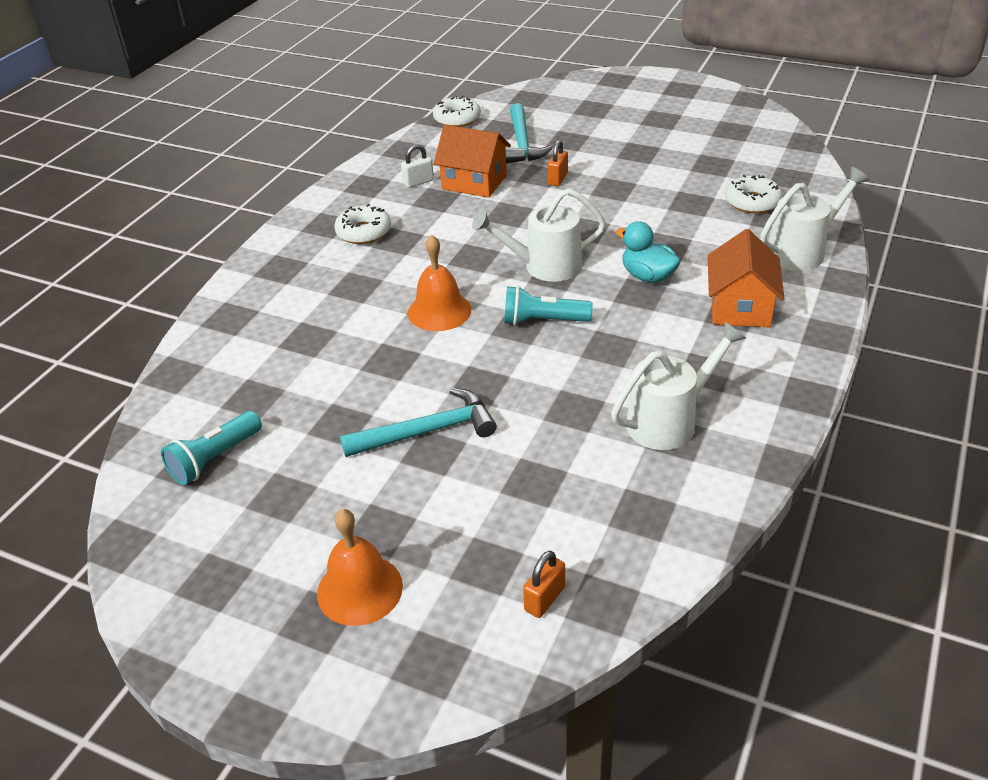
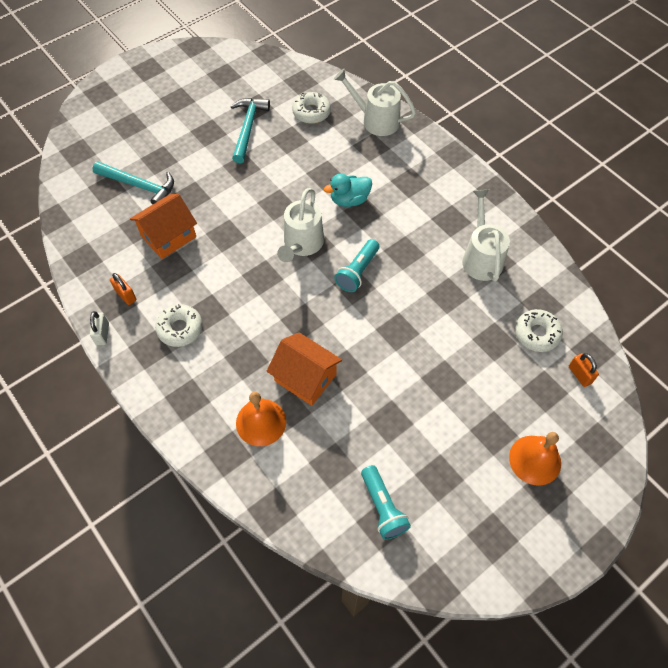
camera: 65 degrees left, 20 degrees up
(418, 182) = (139, 269): white padlock -> white padlock (102, 334)
(428, 431) = (425, 375): turquoise hammer -> turquoise hammer (248, 128)
(439, 311) = (310, 321): orange bell -> orange bell (261, 422)
(457, 119) = (67, 207): white donut -> white donut (536, 334)
(557, 179) = (205, 189): orange padlock -> orange padlock (125, 295)
(740, 307) = (407, 175): orange house -> orange house (305, 377)
(802, 251) = (375, 120): white watering can -> white watering can turned 60 degrees counterclockwise

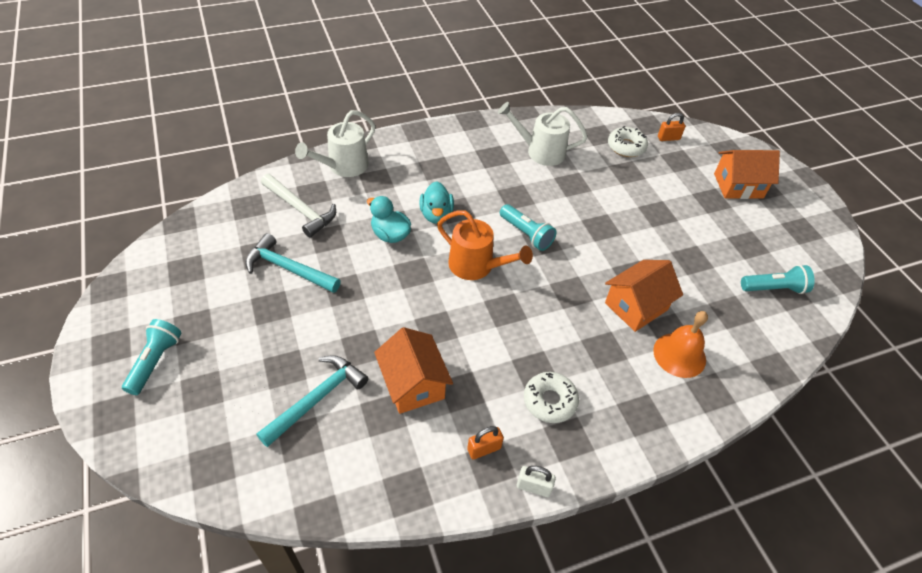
camera: 75 degrees left, 10 degrees down
(143, 94) = (155, 362): none -> turquoise flashlight
(302, 245) = (477, 266): white watering can -> orange watering can
(311, 112) = (300, 210): white donut -> white hammer
(311, 176) = (390, 235): none -> turquoise duck
(535, 460) = (738, 186): orange bell -> orange house

